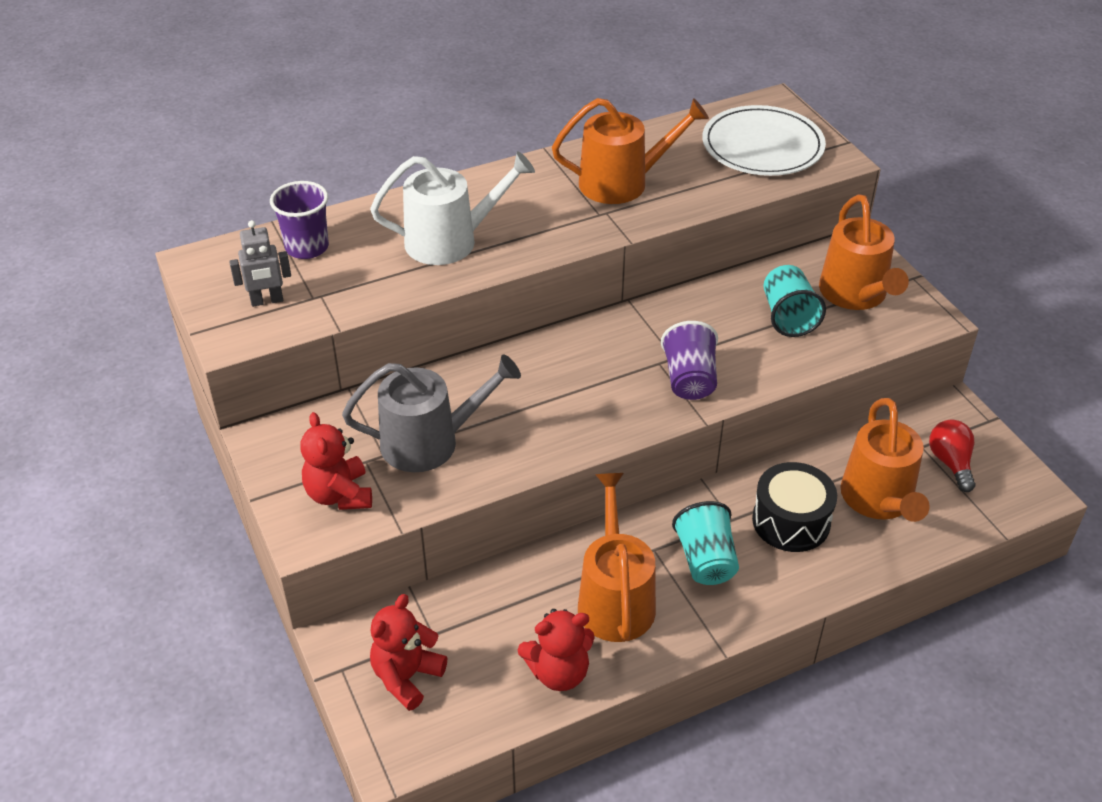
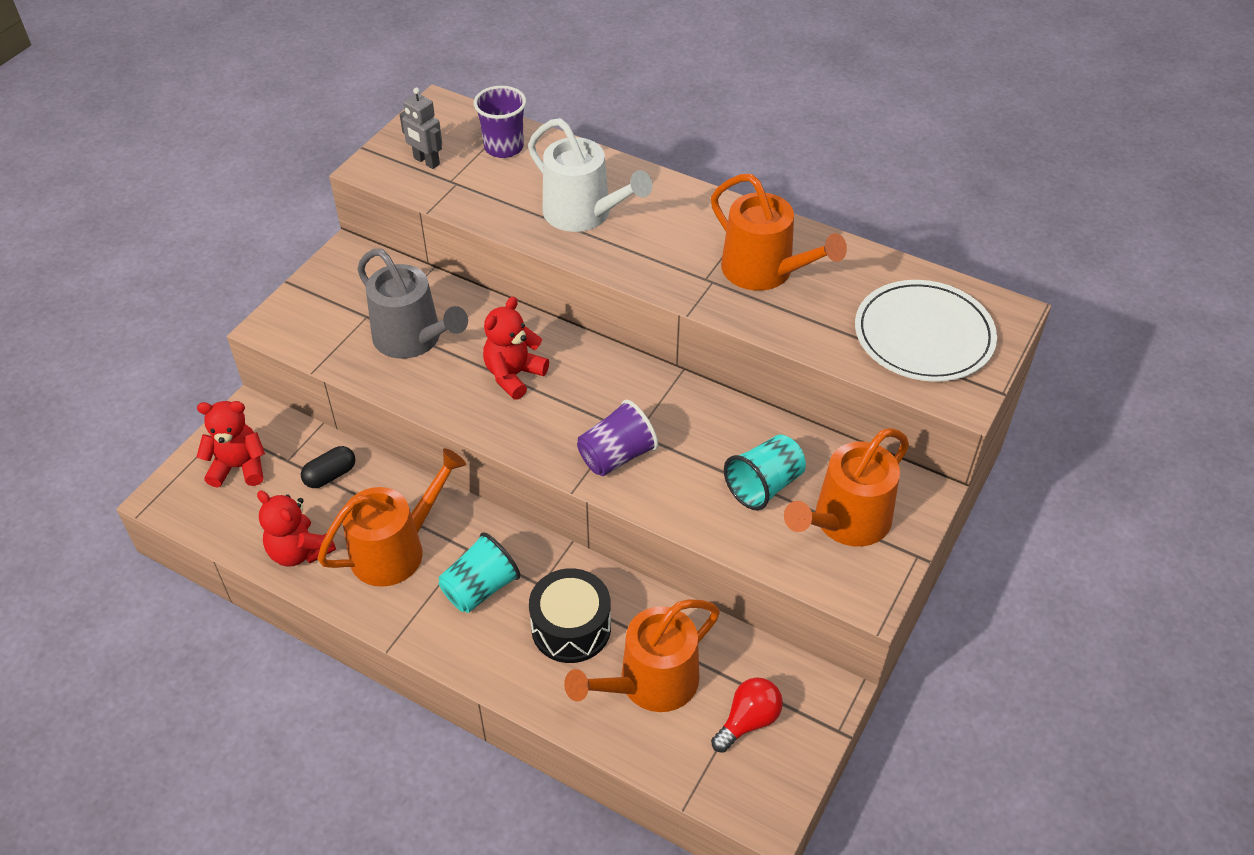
camera: 55 degrees right, 5 degrees up
(339, 494) = (323, 321): red teddy bear -> red teddy bear (514, 375)
(483, 608) = (330, 475): none -> black capsule

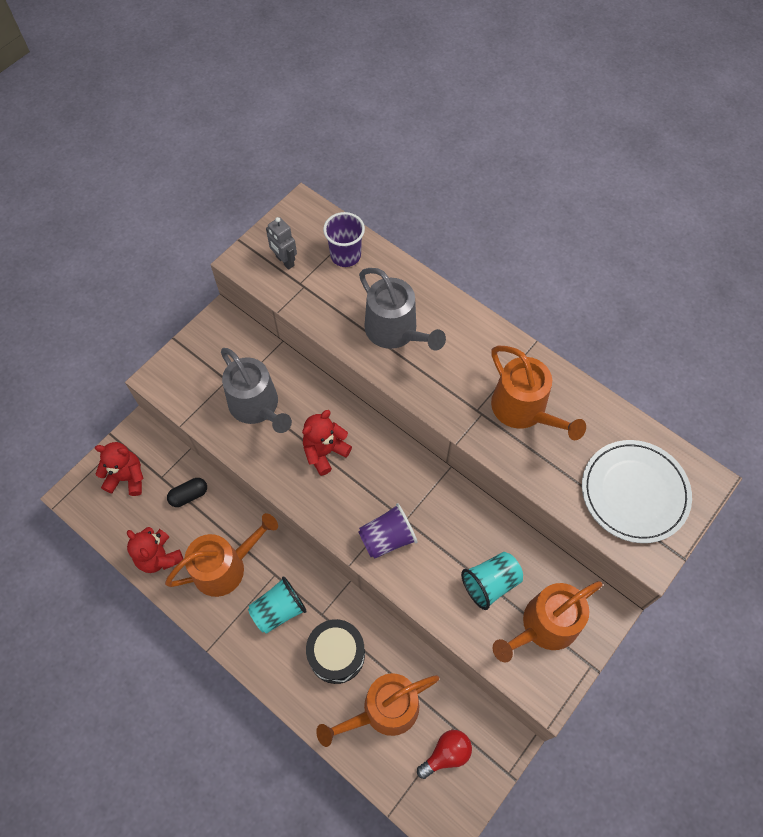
camera: 10 degrees right, 15 degrees up
(583, 213) = (395, 331): white watering can -> grey watering can

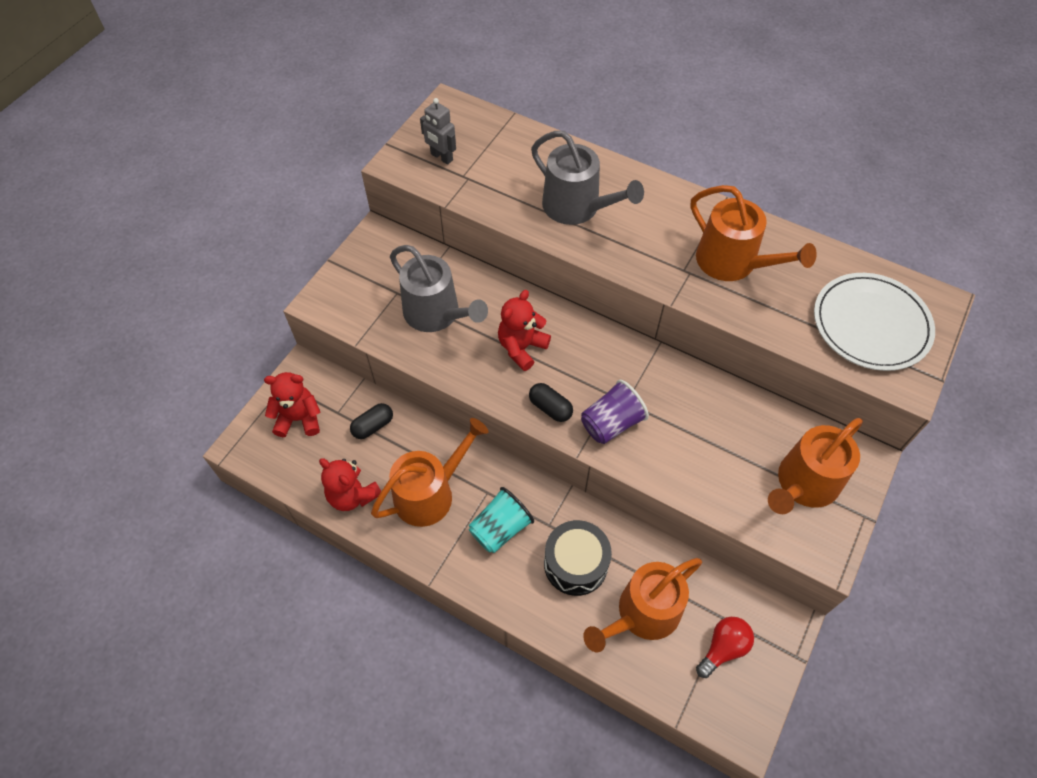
camera: 10 degrees left, 5 degrees down
(337, 514) = (550, 408): none -> black capsule
(345, 255) = (505, 144): purple cup -> none
(490, 583) = (734, 451): turquoise cup -> none

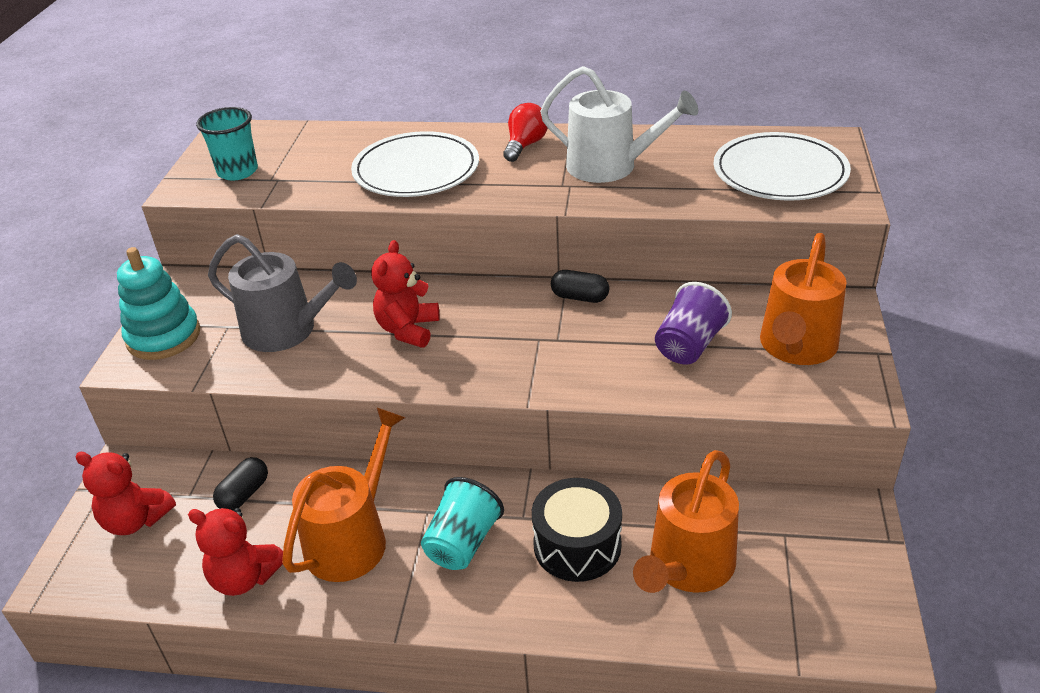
camera: 20 degrees left, 20 degrees down
(299, 419) = (136, 520): red teddy bear -> red teddy bear turned 135 degrees counterclockwise
(350, 285) = (163, 337): none -> turquoise stacking toy
(441, 157) = (237, 171): grey robot -> turquoise cup
(550, 408) = (471, 372): black capsule -> black capsule (580, 297)
(577, 207) = (416, 170): grey watering can -> white plate
(611, 423) = (551, 363): purple cup -> purple cup (689, 345)
(723, 648) = (803, 565): red light bulb -> red light bulb (525, 145)
(732, 262) = (610, 166): orange watering can -> white watering can

